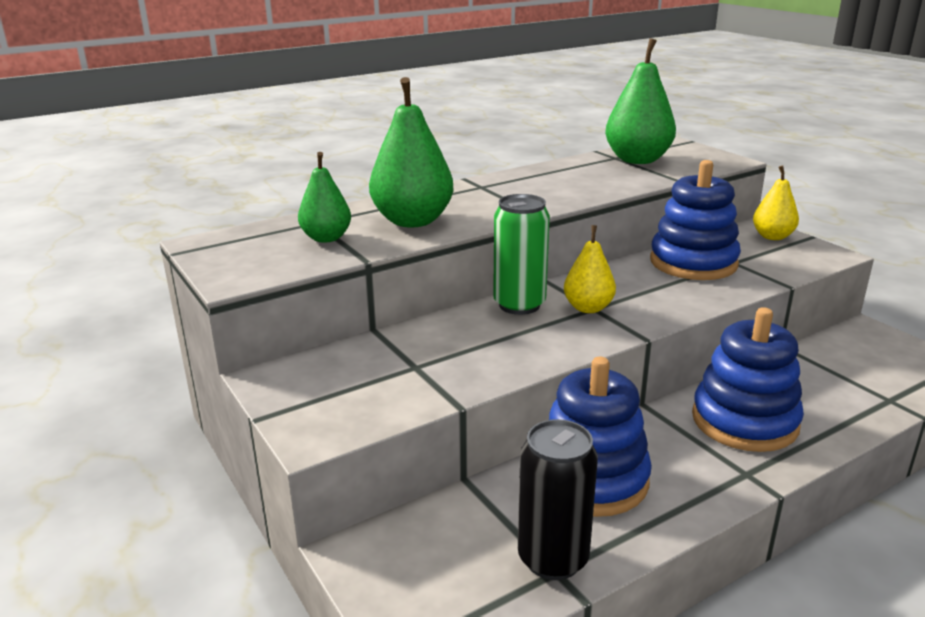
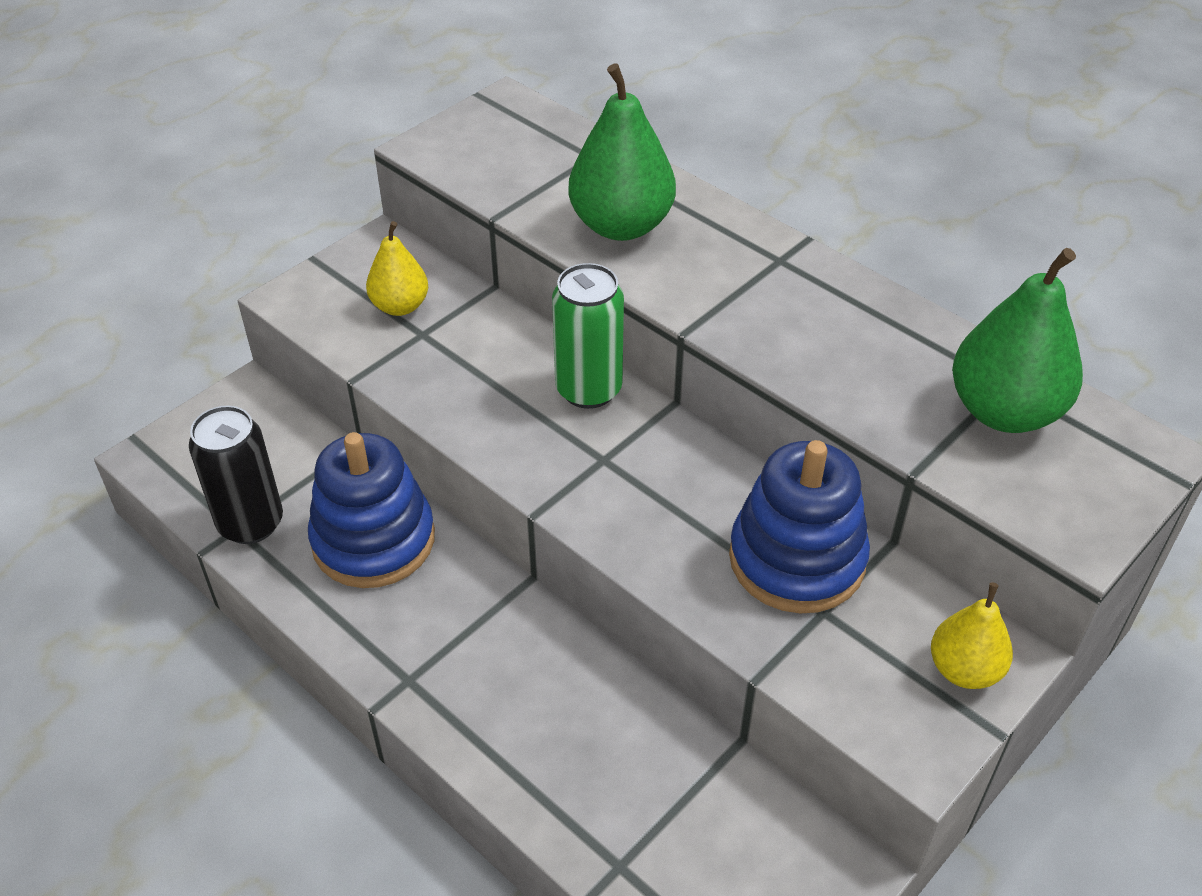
camera: 75 degrees right, 20 degrees up
(326, 238) = (545, 175): green pear -> none
(588, 308) = (600, 453): yellow pear -> yellow pear (400, 306)
(744, 421) = (517, 681): blue stacking toy -> none

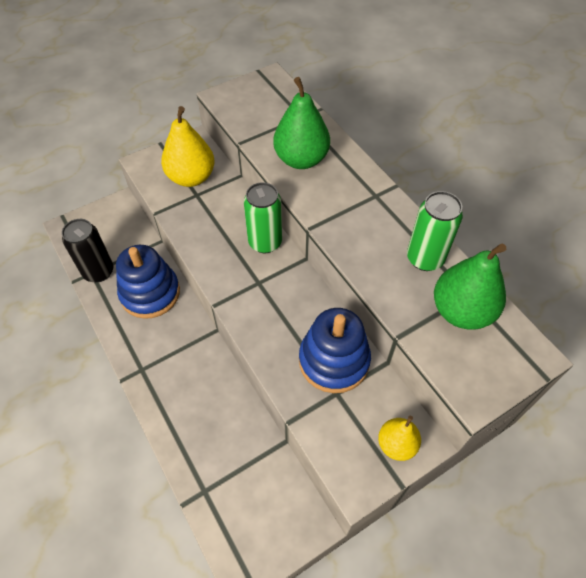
camera: 15 degrees right, 10 degrees up
(400, 306) = (191, 177): yellow pear -> yellow pear, size x1.67
(908, 342) = (425, 258): none -> green can

